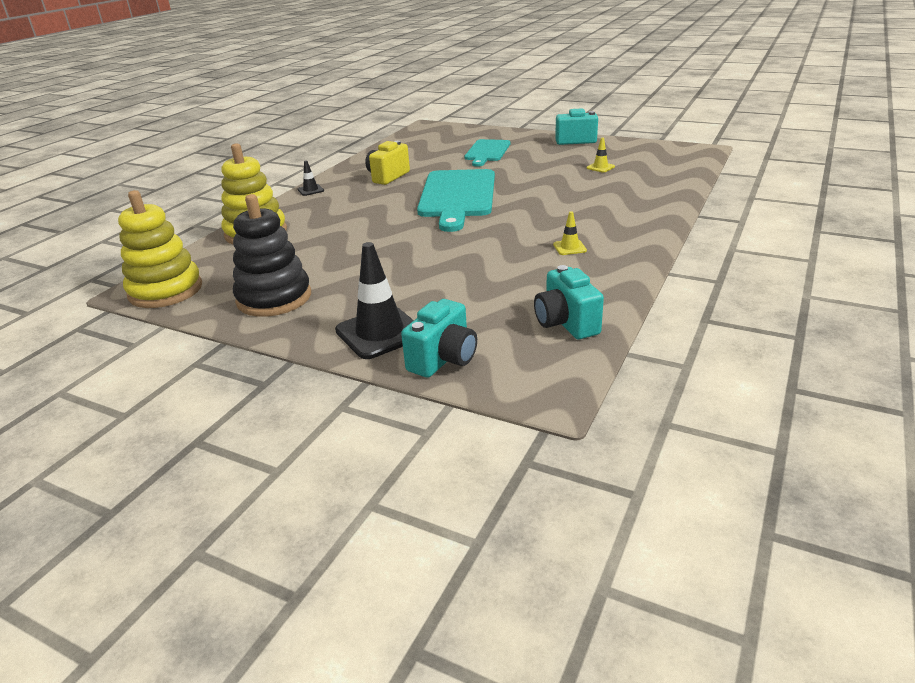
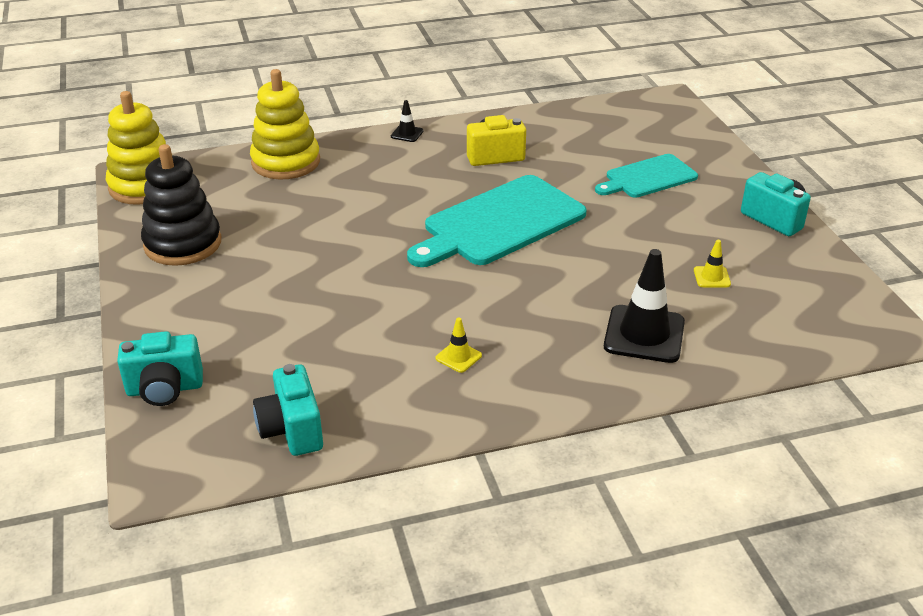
camera: 45 degrees right, 5 degrees up
(380, 333) = (177, 331): black traffic cone -> black traffic cone (644, 334)
(566, 323) = (292, 430): turquoise camera -> turquoise camera turned 45 degrees counterclockwise

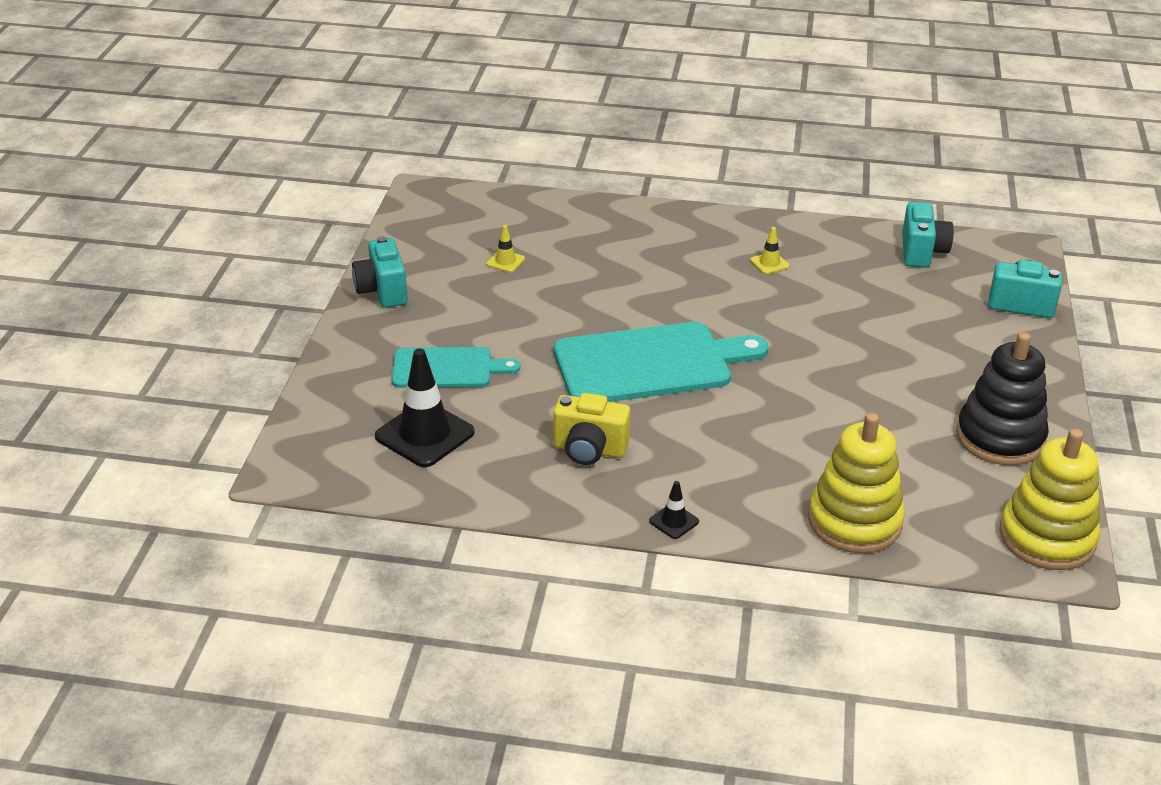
camera: 155 degrees left, 0 degrees up
(644, 334) = (609, 239): black traffic cone -> black traffic cone (424, 434)

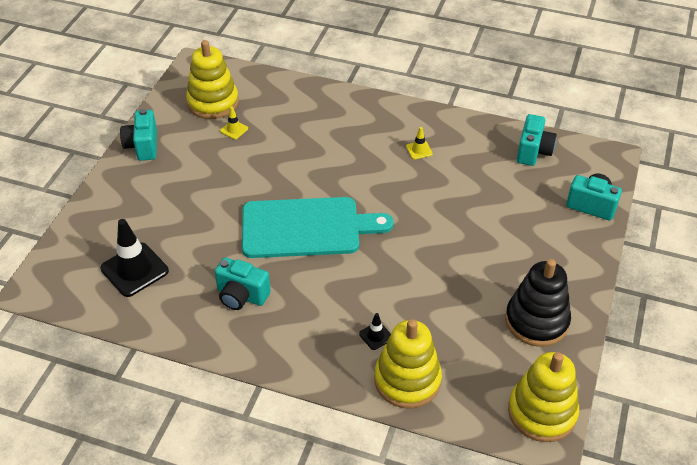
camera: 10 degrees right, 10 degrees up
(447, 368) = (166, 216): turquoise cutting board -> none
(464, 233) = (213, 102): none -> yellow stacking toy
(589, 450) = (241, 296): yellow camera -> turquoise camera
(674, 521) = (281, 363): black traffic cone -> black traffic cone (375, 336)

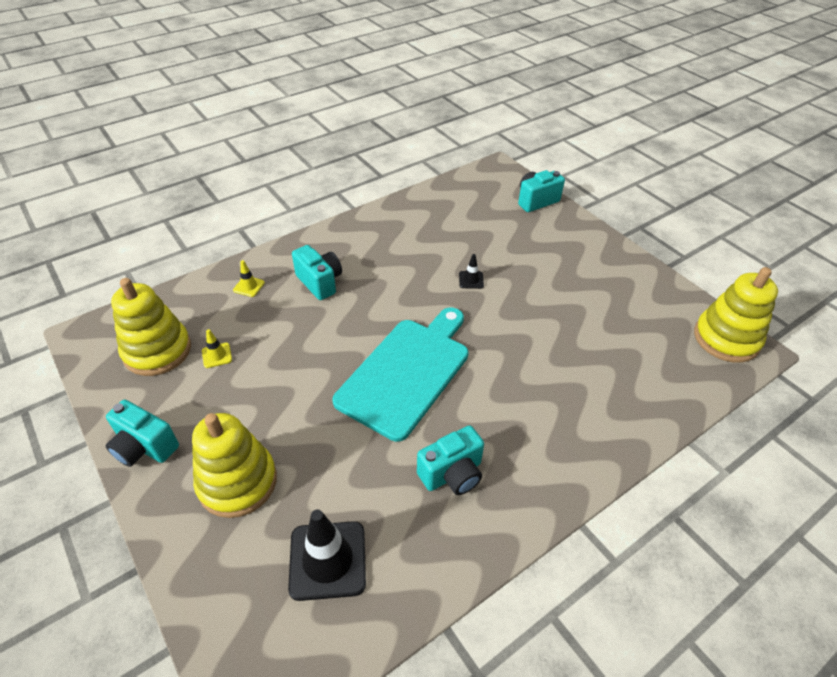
camera: 55 degrees left, 0 degrees up
(375, 336) = (580, 396): black traffic cone -> black traffic cone (471, 280)
(407, 380) = (646, 402): yellow stacking toy -> yellow stacking toy (237, 482)
(419, 150) = (387, 251): yellow traffic cone -> yellow traffic cone (249, 286)
(533, 151) = (454, 196): turquoise camera -> turquoise camera (320, 282)
(536, 321) = (630, 290): black stacking toy -> none

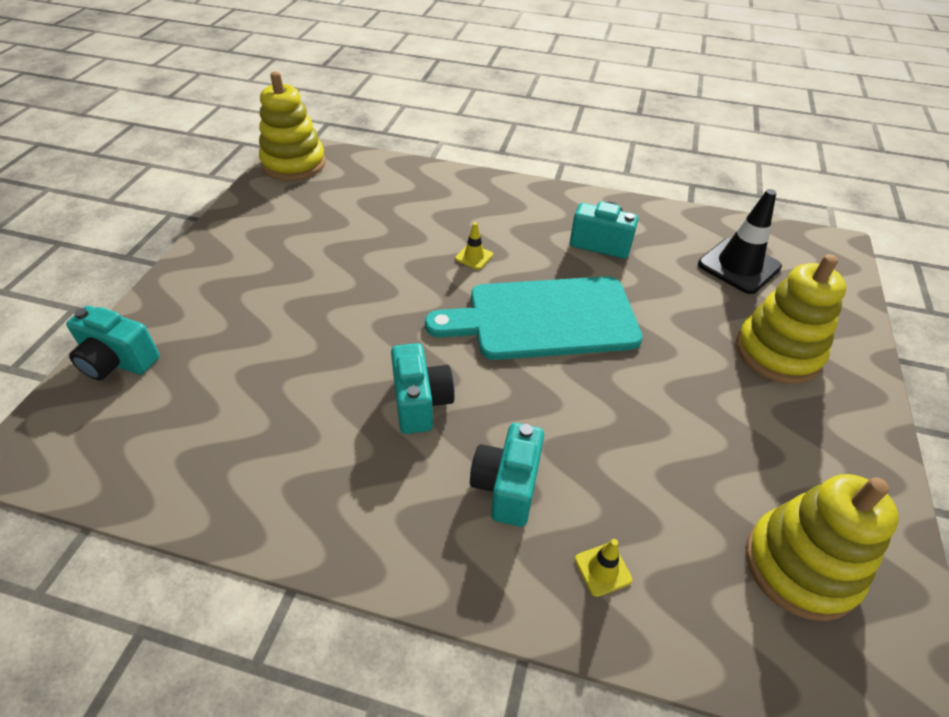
camera: 130 degrees left, 0 degrees up
(144, 447) = (861, 447): turquoise camera -> turquoise camera (420, 403)
(217, 355) = (722, 492): yellow traffic cone -> yellow traffic cone (474, 257)
(471, 280) = (358, 342): black traffic cone -> none

